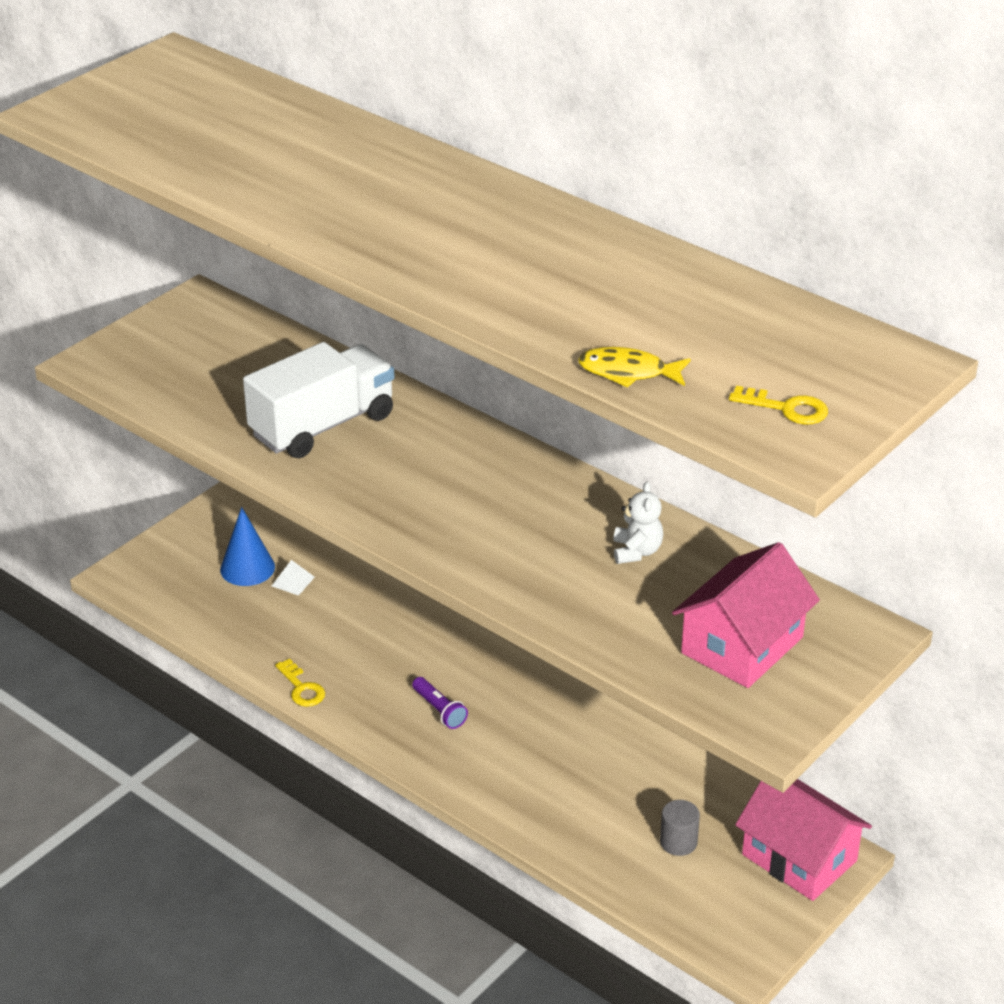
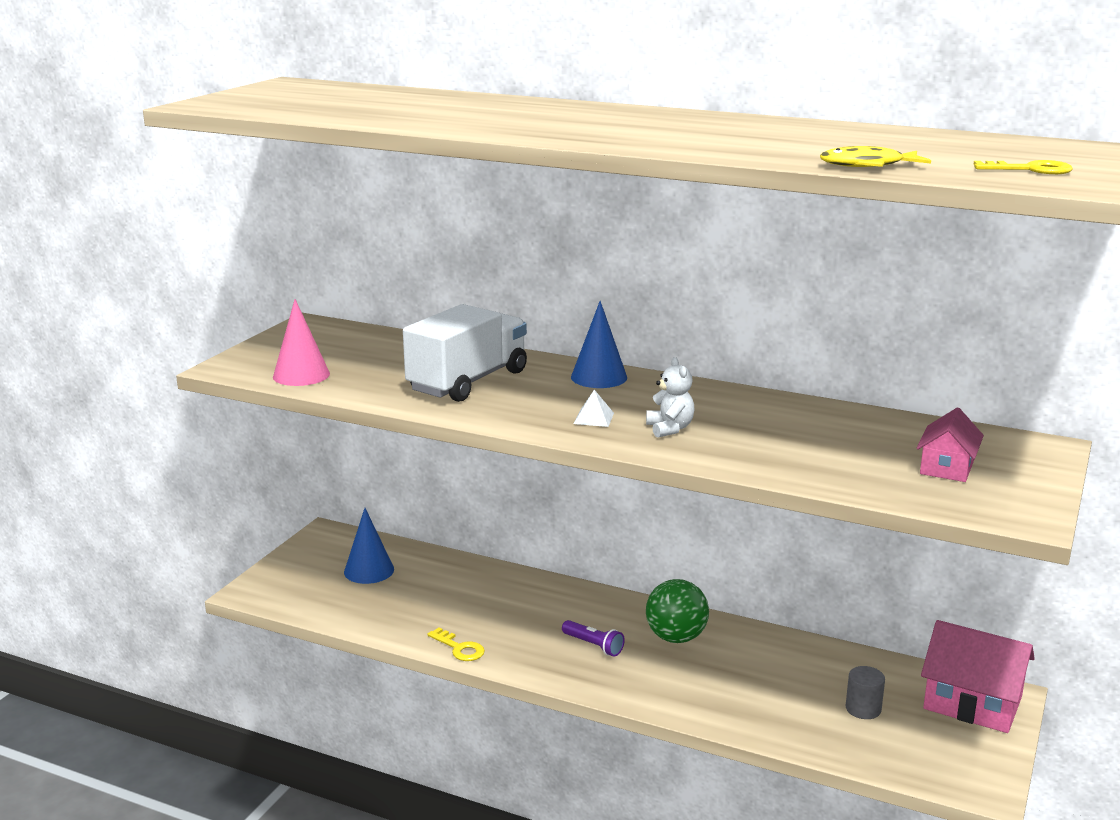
camera: 15 degrees left, 15 degrees down
(157, 387) = (301, 375): none -> pink cone
(293, 581) = (414, 574): white pyramid -> white pyramid (593, 418)
(463, 440) = (599, 377): none -> blue cone
(530, 716) = (676, 637): none -> green ball
(636, 551) = (803, 423): white teddy bear -> white teddy bear (670, 429)
(742, 645) = (947, 467): pink house -> pink house, size x0.58

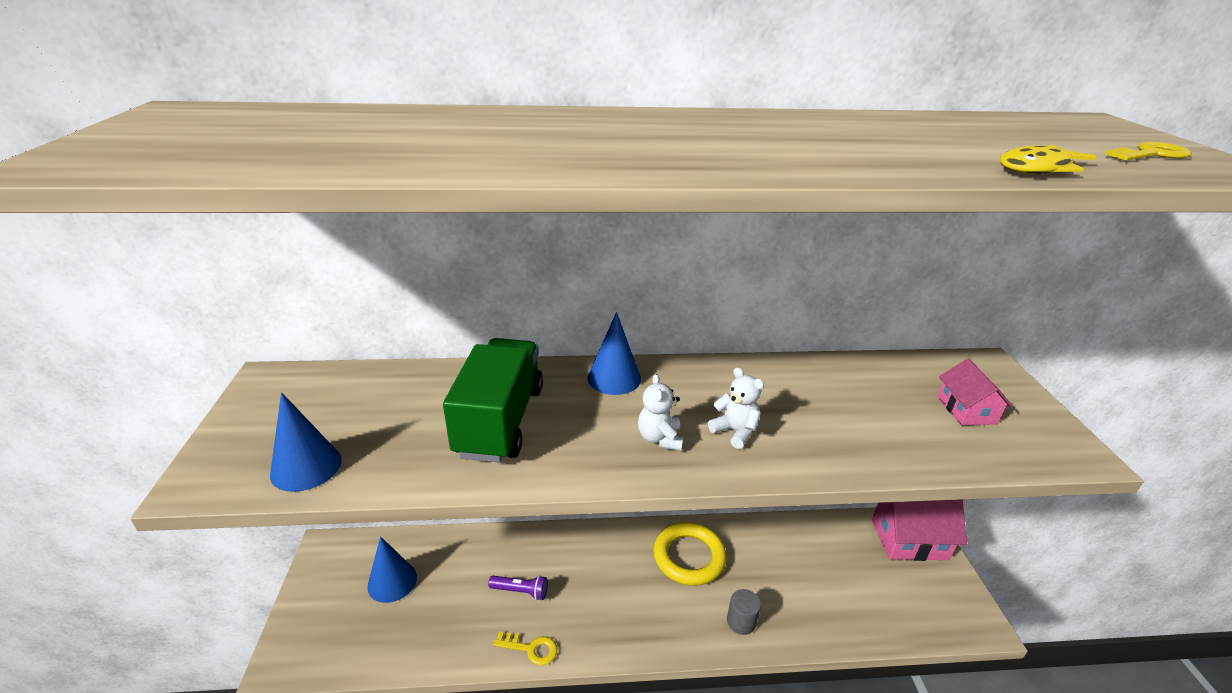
camera: 30 degrees left, 10 degrees up
(301, 375) = (306, 467): pink cone -> blue cone
(468, 381) = (500, 421): white truck -> green truck
(593, 418) = (660, 438): white pyramid -> white teddy bear
(593, 645) = (636, 594): purple flashlight -> purple flashlight (520, 591)
(676, 637) = (689, 557): green ball -> yellow ring
(863, 709) = (857, 577): grey cylinder -> grey cylinder (741, 621)

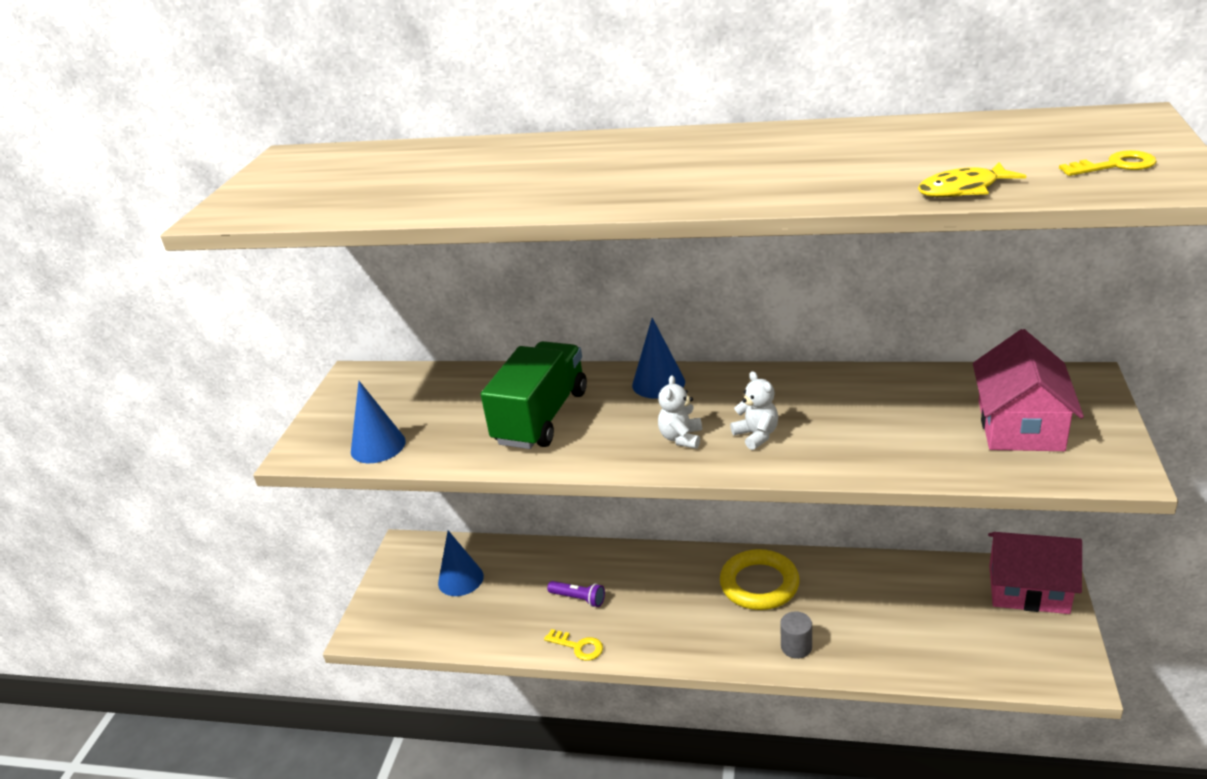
camera: 20 degrees right, 0 degrees up
(966, 410) = (1020, 425): pink house -> pink house, size x1.72

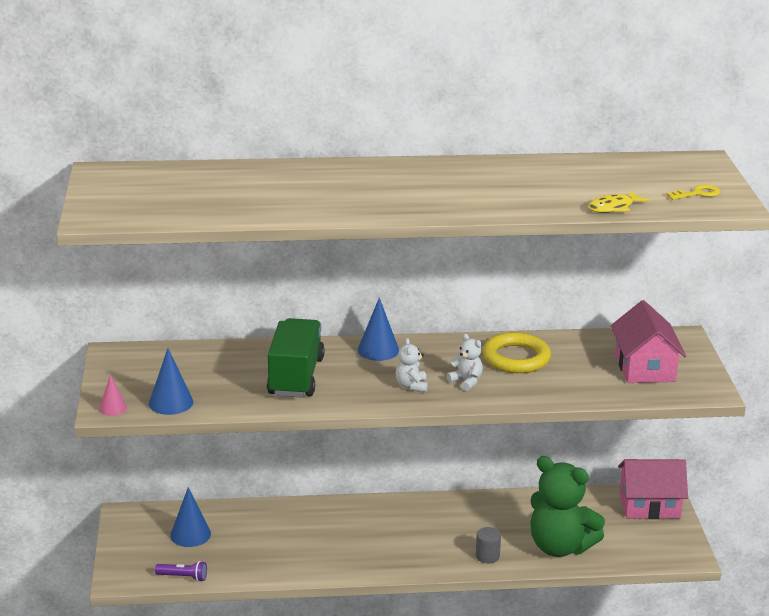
camera: 20 degrees left, 5 degrees down
(309, 450) = (113, 408): none -> pink cone
(578, 599) = (301, 539): purple flashlight -> purple flashlight (183, 577)
(578, 647) = (314, 571): yellow key -> none
(759, 584) = (447, 518): yellow ring -> yellow ring (516, 358)
(895, 643) = (560, 547): none -> green teddy bear

